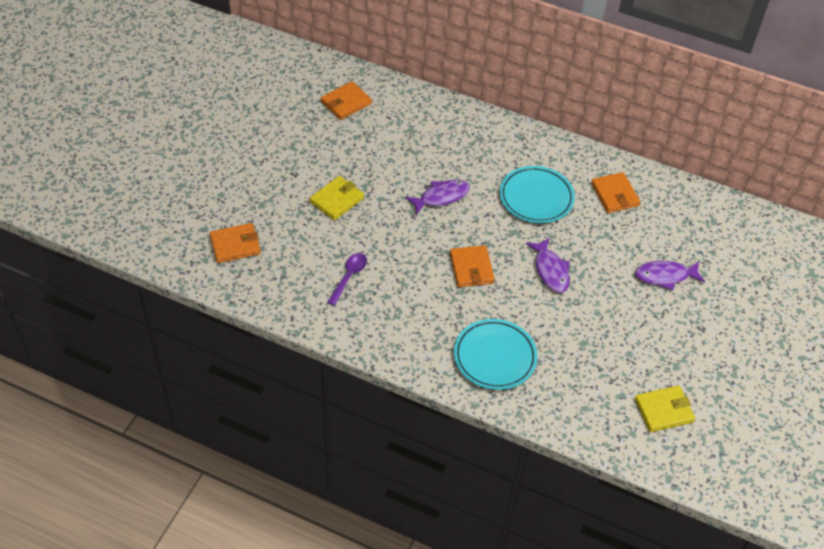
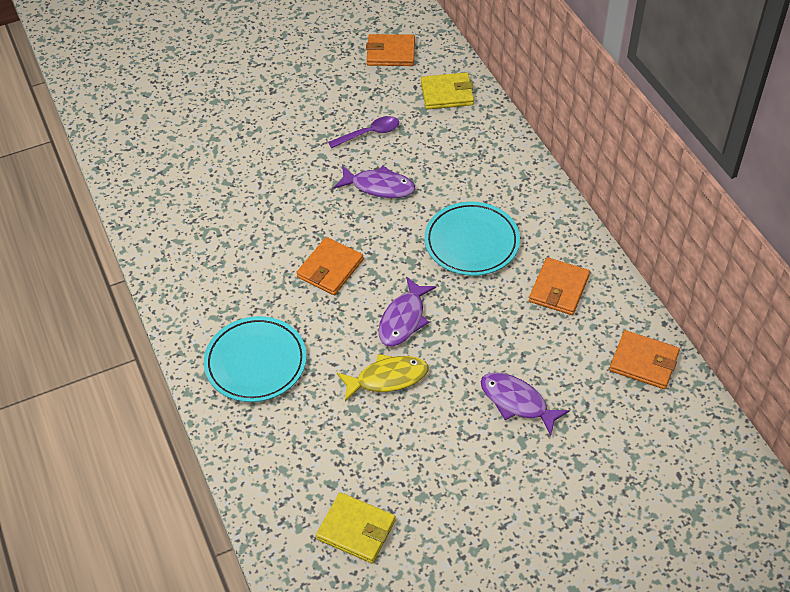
camera: 45 degrees right, 0 degrees up
(235, 245) = (154, 122): orange wallet -> orange wallet (644, 362)
(337, 200) = (282, 134): yellow wallet -> yellow wallet (447, 93)
(349, 277) = (214, 207): purple spoon -> purple spoon (369, 133)
(581, 312) = (387, 378): none -> yellow fish

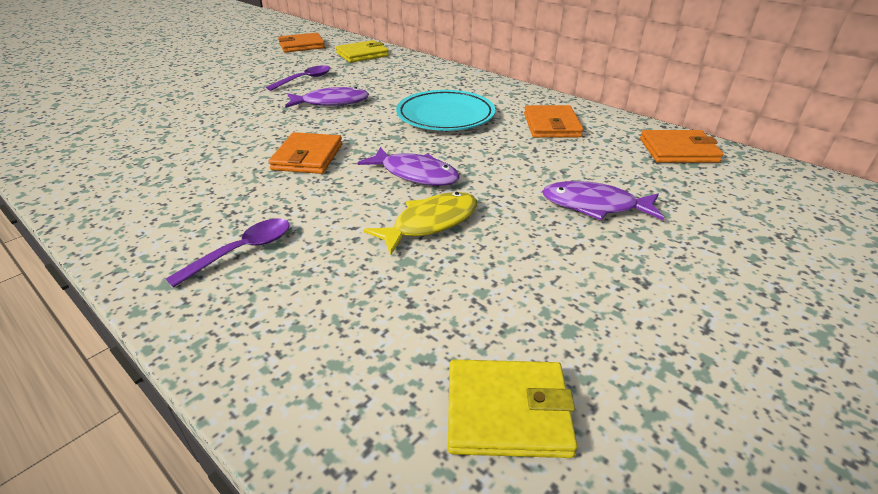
camera: 25 degrees left, 15 degrees down
(256, 362) = (242, 251): turquoise plate -> purple spoon
(403, 319) = (415, 174): purple fish -> purple fish turned 60 degrees counterclockwise

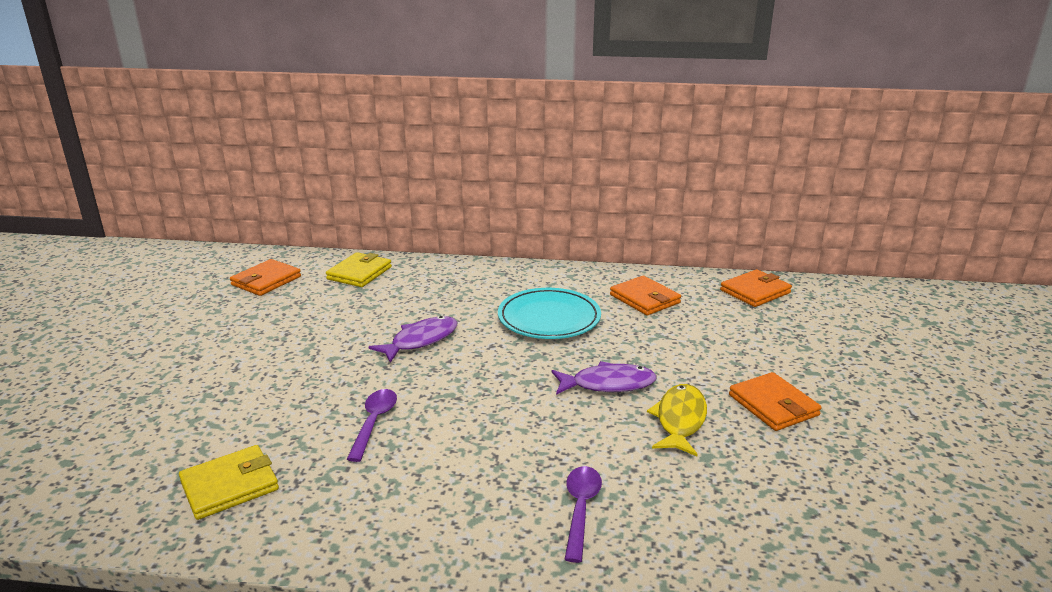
camera: 35 degrees left, 10 degrees down
(304, 79) = (346, 323): purple spoon -> purple spoon (374, 422)
(308, 157) = (493, 405): orange wallet -> orange wallet (773, 405)
(507, 411) = (889, 516): yellow wallet -> yellow wallet (230, 485)
(594, 206) = (762, 359): purple fish -> none

